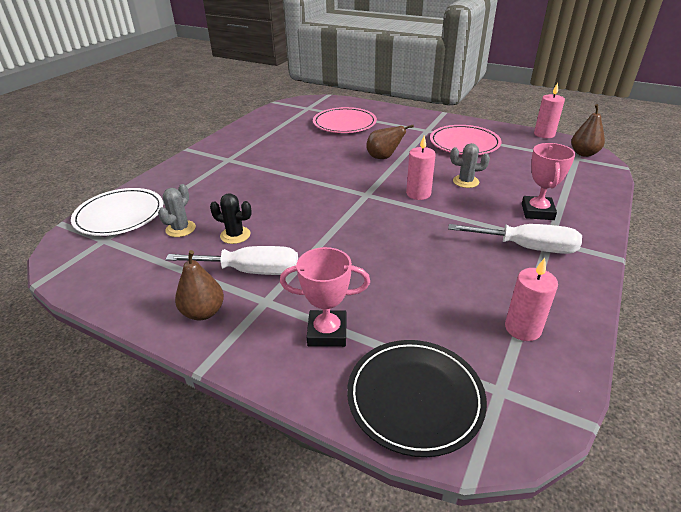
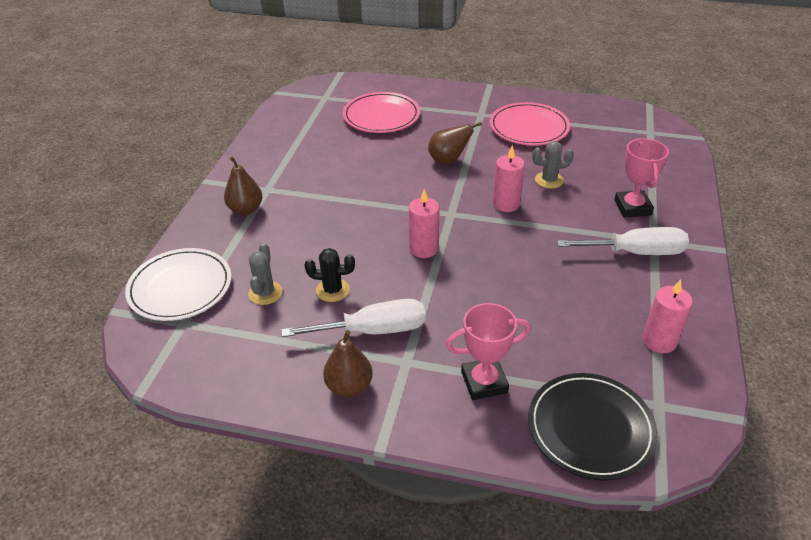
camera: 15 degrees left, 5 degrees up
(544, 134) = (608, 103): pink candle -> pink candle (423, 248)
(583, 153) = (656, 125): brown pear -> brown pear (246, 209)

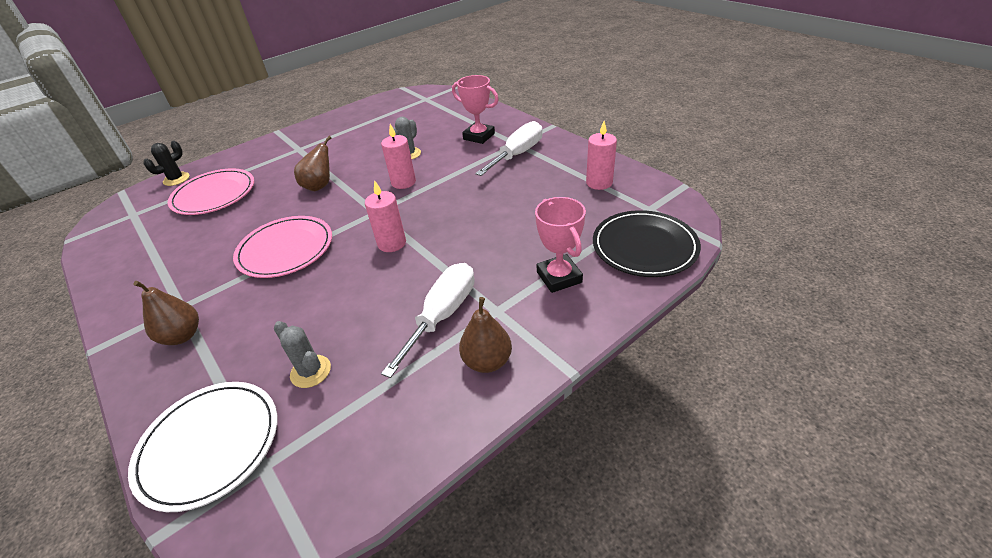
camera: 50 degrees left, 0 degrees up
(332, 290) = (367, 320): black cactus -> black cactus (176, 179)
(484, 382) = (559, 277): pink trophy -> pink trophy turned 45 degrees counterclockwise
(529, 127) = (347, 137): pink plate -> pink plate (285, 249)

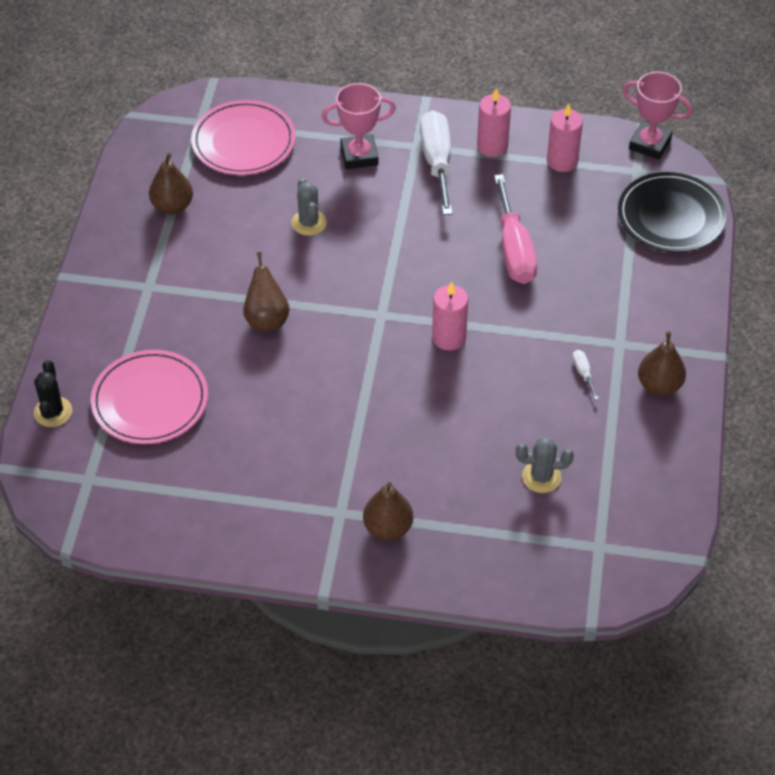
camera: 45 degrees left, 10 degrees up
(209, 445) = (543, 564): white plate -> none
(285, 249) = (351, 405): pink plate -> pink plate (243, 142)
(361, 124) = (172, 206): none -> brown pear
(403, 182) = (359, 264): pink candle -> pink candle (492, 146)
(442, 315) = (583, 373): white screwdriver -> white screwdriver, size x0.41
(501, 215) = (514, 250): none -> pink screwdriver
(559, 277) = (634, 285): pink trophy -> pink trophy (650, 144)

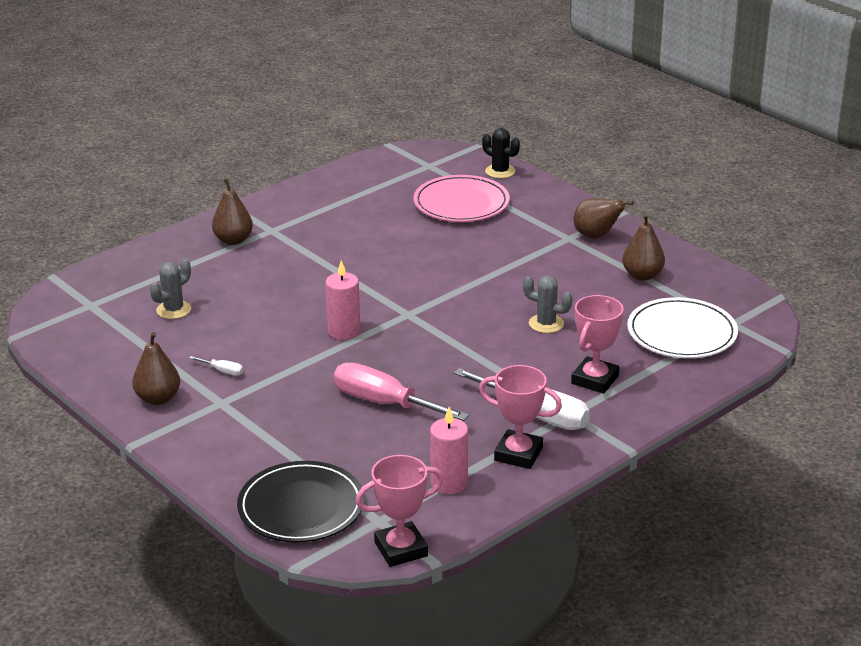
camera: 130 degrees right, 20 degrees down
(243, 142) = (681, 333): pink plate -> white plate
(266, 319) = (471, 268): brown pear -> brown pear (596, 236)
(492, 146) = (518, 454): pink candle -> pink trophy

